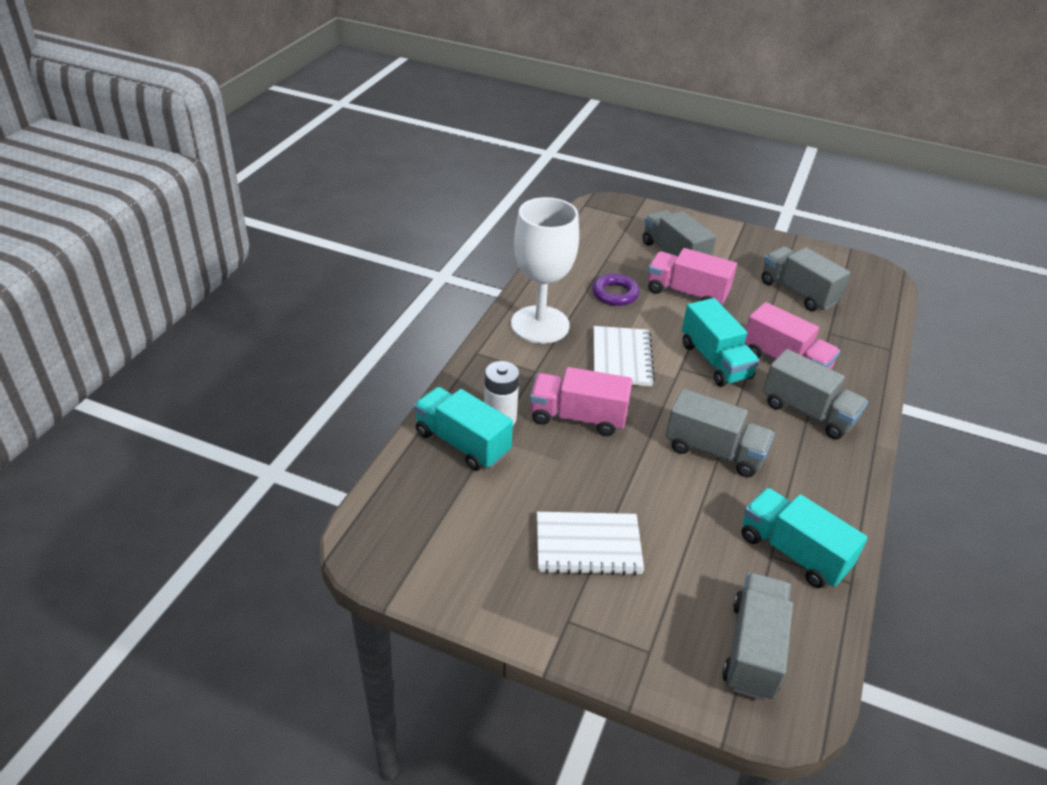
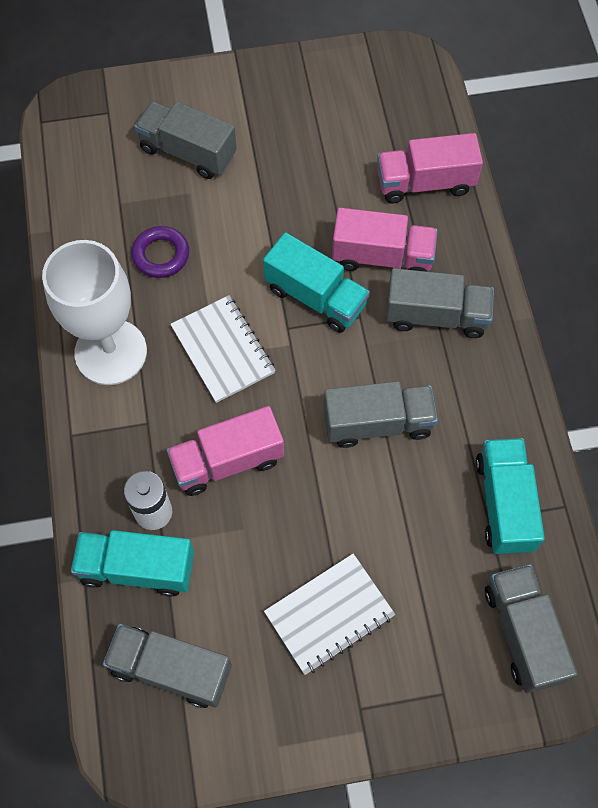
camera: 30 degrees left, 25 degrees up
(686, 293) = (234, 209): pink truck -> pink truck (425, 183)
(793, 552) = (504, 503): turquoise truck -> turquoise truck turned 75 degrees clockwise
(798, 292) = (345, 140): grey truck -> grey truck (171, 669)

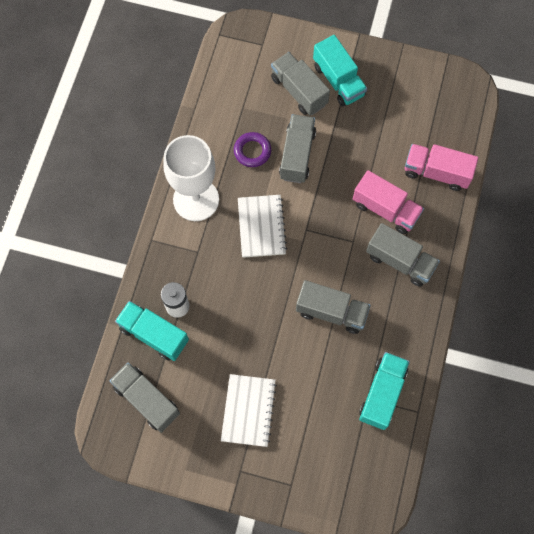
camera: 25 degrees right, 5 degrees up
(227, 461) = (233, 295): pink truck -> none
(315, 297) = (332, 217): turquoise truck -> turquoise truck (338, 80)
(329, 614) = (248, 410): white notebook -> white notebook turned 75 degrees counterclockwise
(522, 633) = (354, 473): grey truck -> grey truck (297, 155)

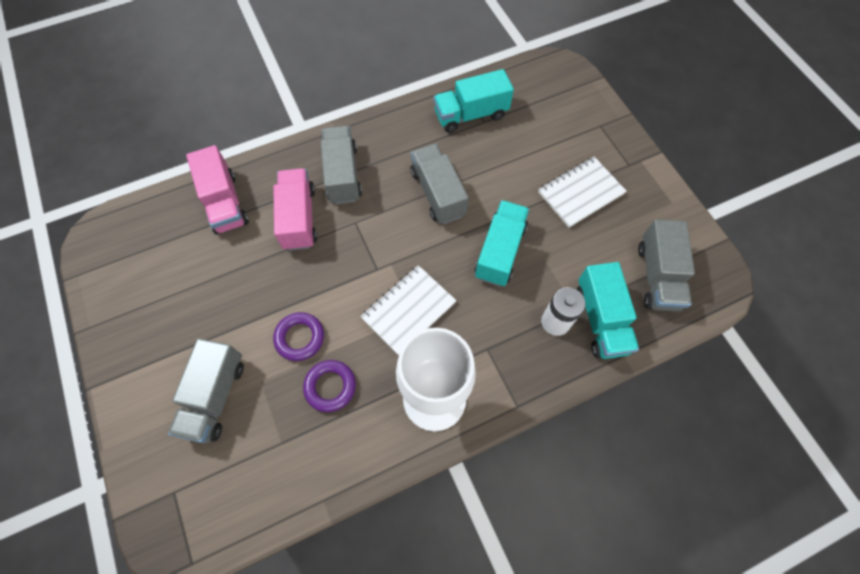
camera: 130 degrees left, 5 degrees down
(297, 155) = (300, 338): grey truck -> purple ring
(338, 80) = (171, 365): turquoise truck -> turquoise truck (500, 251)

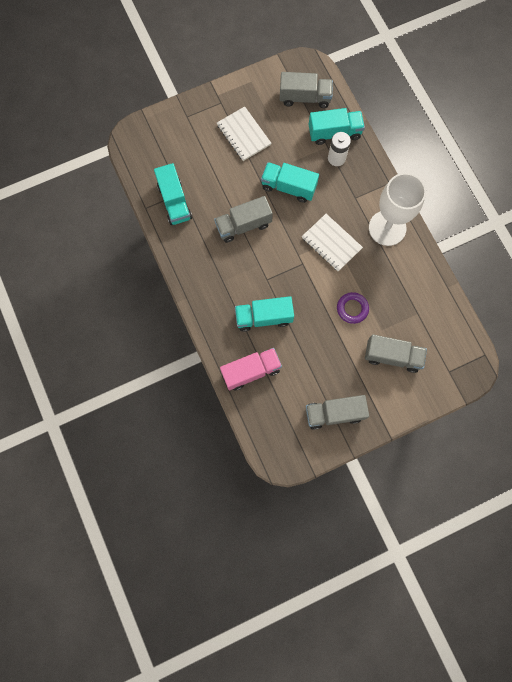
camera: 90 degrees left, 10 degrees up
(299, 218) = (264, 317): pink truck -> turquoise truck
(330, 386) = (383, 288): purple ring -> none
(343, 175) = (227, 290): grey truck -> grey truck (334, 413)

